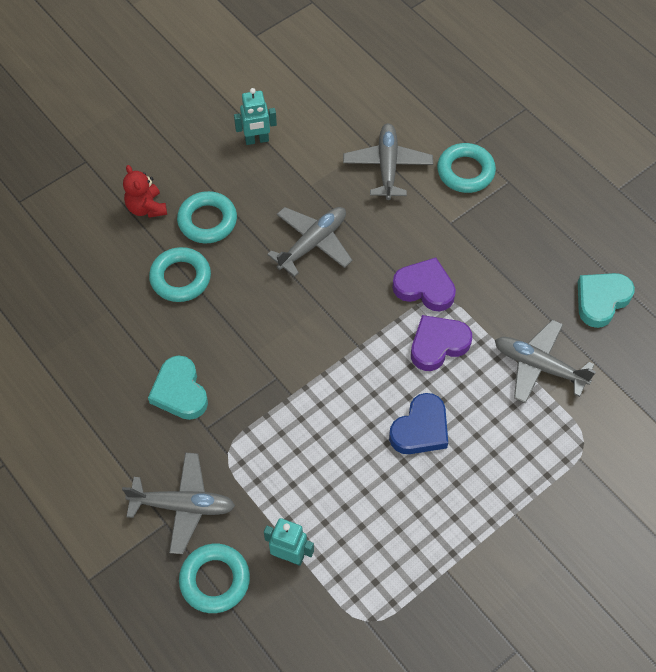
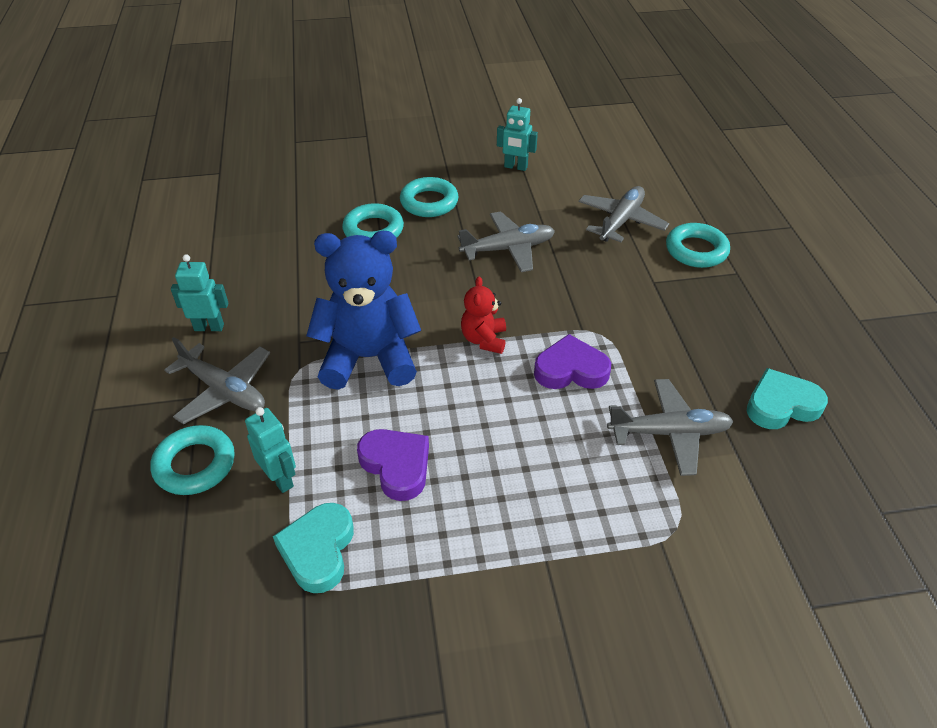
camera: 30 degrees right, 15 degrees down
(118, 453) = (209, 327): none -> turquoise robot
(146, 208) = (387, 177): red teddy bear -> red teddy bear (484, 339)
(180, 392) = (301, 306): turquoise heart -> turquoise heart (318, 550)
(276, 414) = (369, 358): none -> blue teddy bear
(420, 429) = (499, 432): blue heart -> none
(424, 288) = (590, 320): purple heart -> purple heart (396, 466)
(539, 366) = (669, 433): grey plane -> grey plane turned 120 degrees clockwise

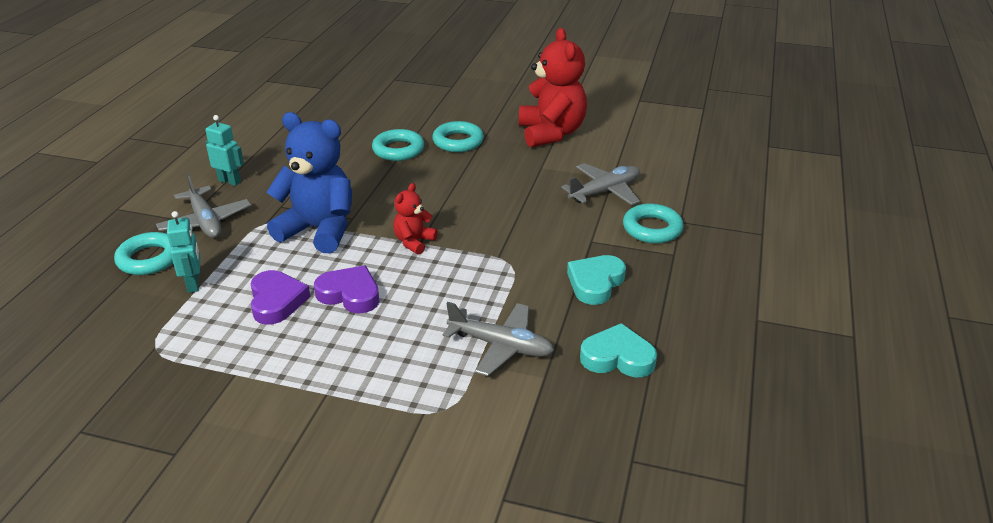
camera: 25 degrees right, 10 degrees down
(318, 550) = (180, 333): turquoise heart -> turquoise heart (595, 283)
(508, 249) = (490, 188): grey plane -> none
(515, 167) = (551, 133): turquoise robot -> red teddy bear
(571, 370) = (462, 281): purple heart -> purple heart (350, 294)

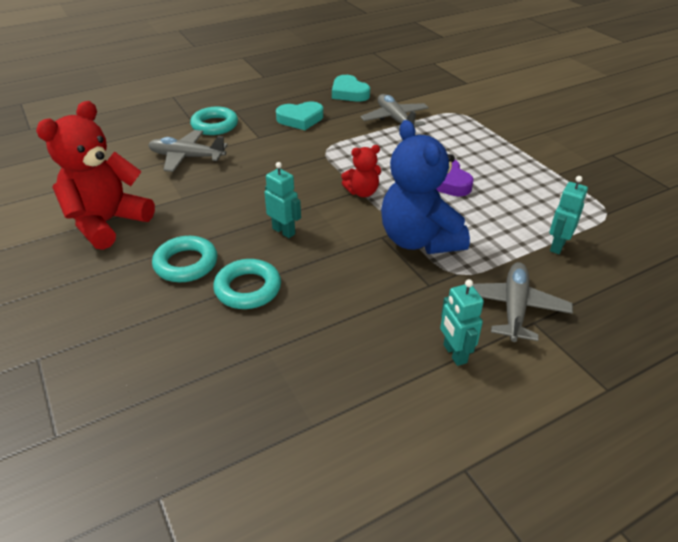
camera: 135 degrees left, 5 degrees up
(149, 259) = (589, 292): turquoise ring -> none
(276, 301) = (500, 201): purple heart -> none
(429, 185) = (284, 231): none -> turquoise robot

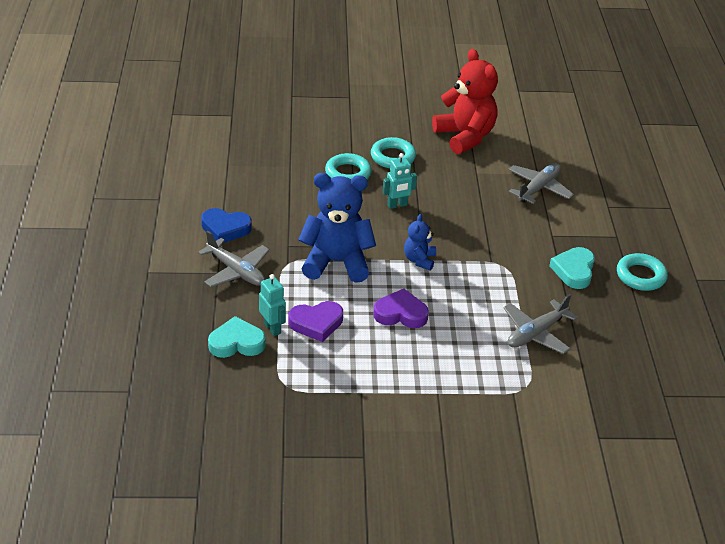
camera: 115 degrees right, 0 degrees up
(215, 125) = (590, 216): turquoise ring -> turquoise ring (640, 276)
(349, 93) = (619, 326): turquoise heart -> turquoise heart (236, 343)
(362, 192) = (419, 260): red teddy bear -> blue teddy bear
(395, 119) = (536, 333): grey plane -> grey plane turned 135 degrees clockwise
(454, 354) = (225, 229): turquoise robot -> blue heart
(516, 222) = (316, 323): none -> purple heart

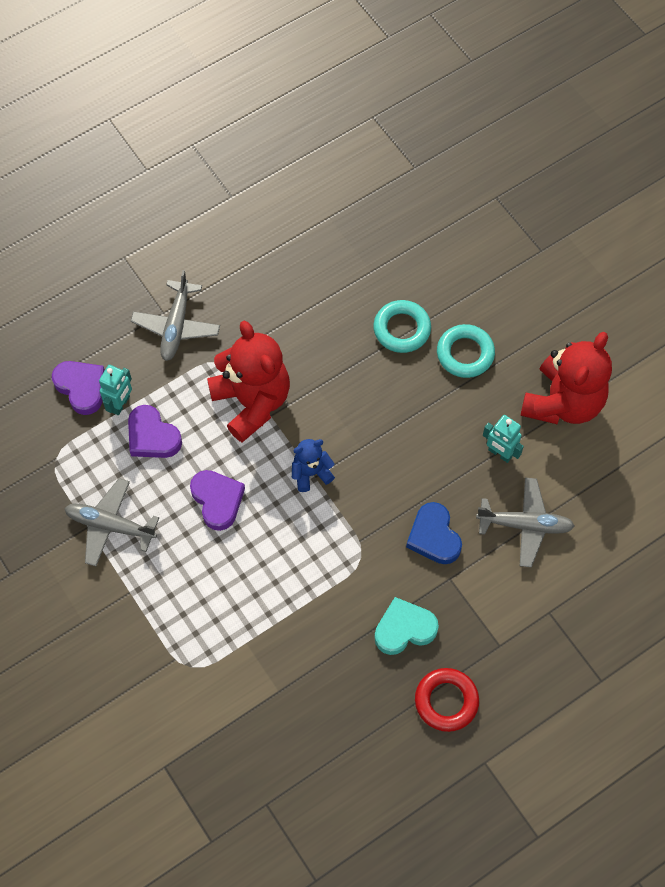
camera: 60 degrees right, 25 degrees up
(225, 229) = (230, 278): blue heart -> blue heart (434, 536)
(236, 343) = (81, 387): turquoise heart -> purple heart
(336, 262) = (252, 402): blue teddy bear -> red teddy bear
(397, 205) = (384, 404): turquoise robot -> turquoise robot (500, 453)
(536, 333) = (276, 639): grey plane -> grey plane (110, 525)
(640, 276) = (446, 701): turquoise ring -> red ring

